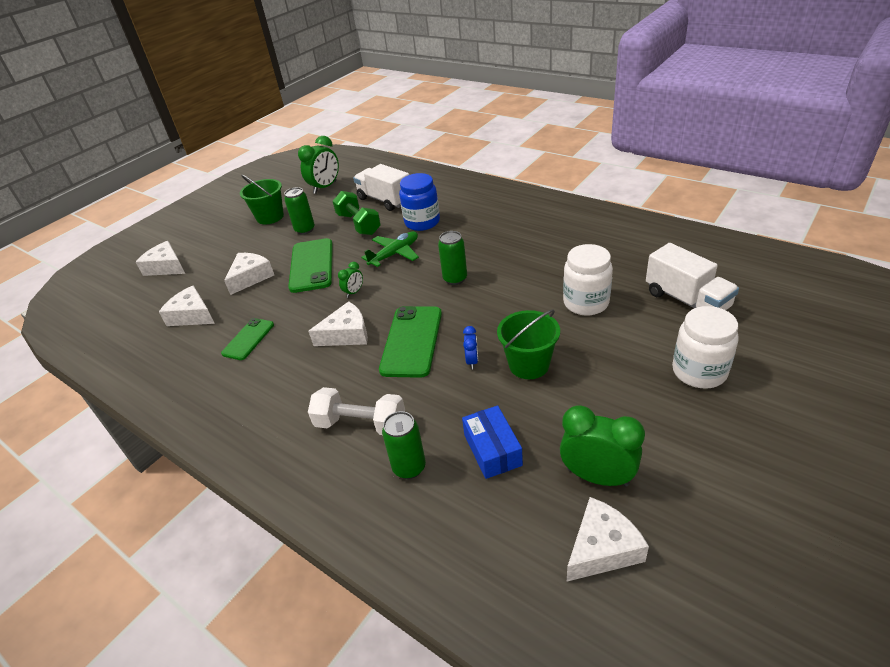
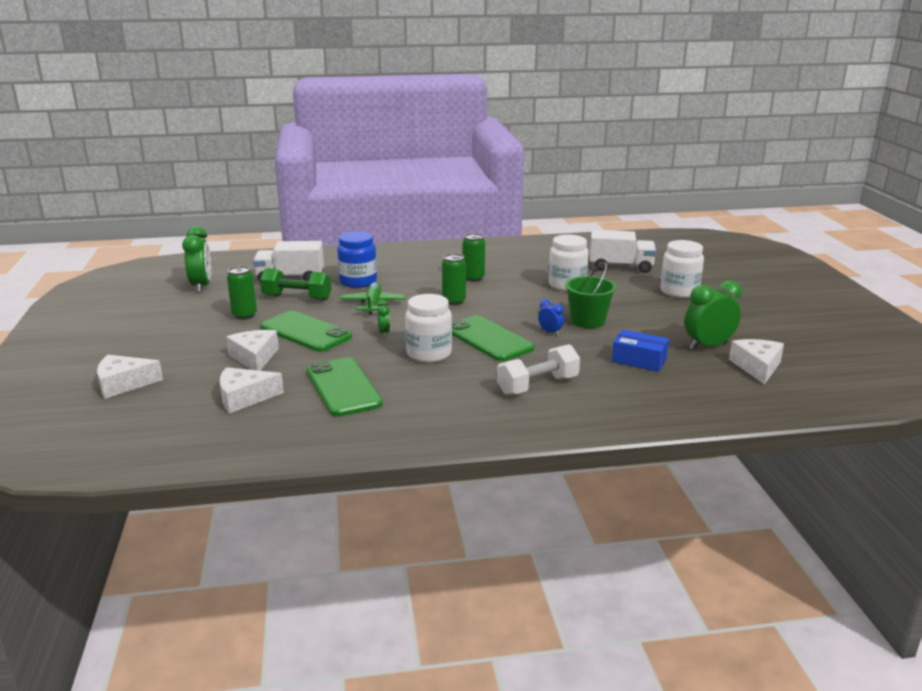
camera: 50 degrees left, 15 degrees down
(248, 339) = (343, 387): green phone -> green phone, size x1.67
(270, 217) = (180, 319): green bucket -> none
(346, 334) = (429, 354): white cheese -> white jar
(409, 467) = (608, 387): green can -> green can (473, 278)

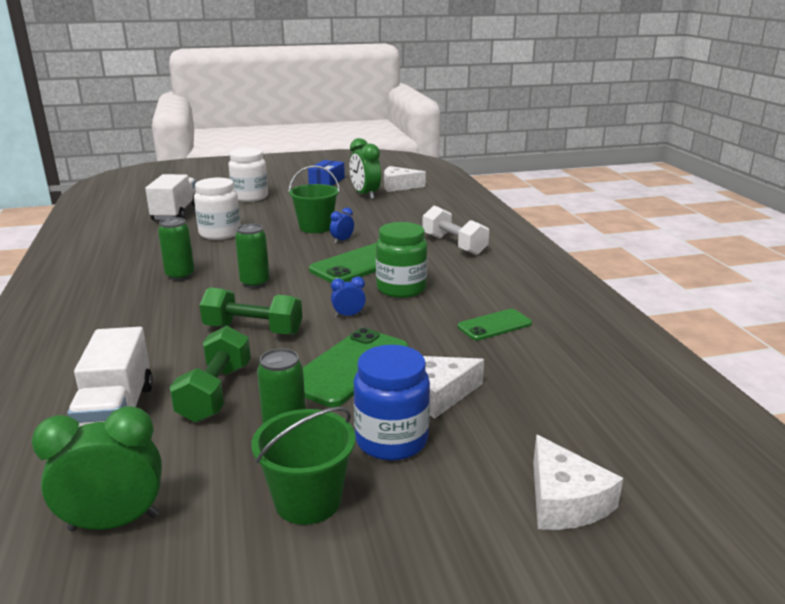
camera: 95 degrees left, 0 degrees up
(182, 321) = (308, 500): none -> green bucket
(244, 397) = (548, 382): white cheese -> none
(343, 387) = (494, 325): green phone -> green phone, size x0.60
(358, 281) = (160, 349): blue jar -> blue jar (391, 440)
(373, 304) = (253, 330): green plane -> green dumbbell
(384, 333) = (348, 315): green clock -> blue clock
(429, 354) = (401, 289): white jar -> green jar
(639, 360) = (395, 214): blue box -> blue box (327, 181)

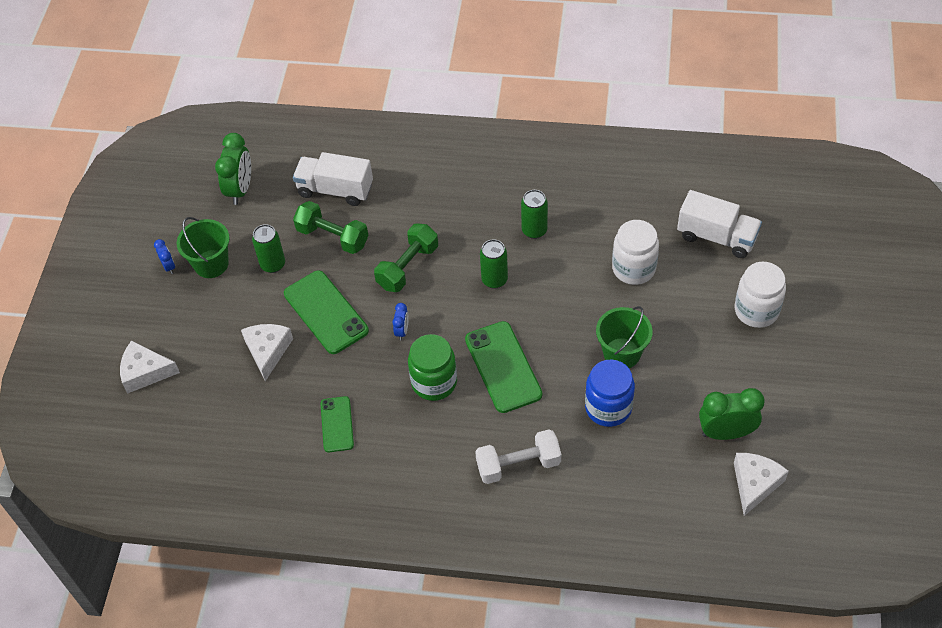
camera: 115 degrees right, 30 degrees up
(327, 181) = (805, 405): blue box -> none
(342, 240) = (571, 368): blue clock -> blue clock (169, 266)
(391, 440) = (236, 312): blue jar -> blue jar (608, 408)

